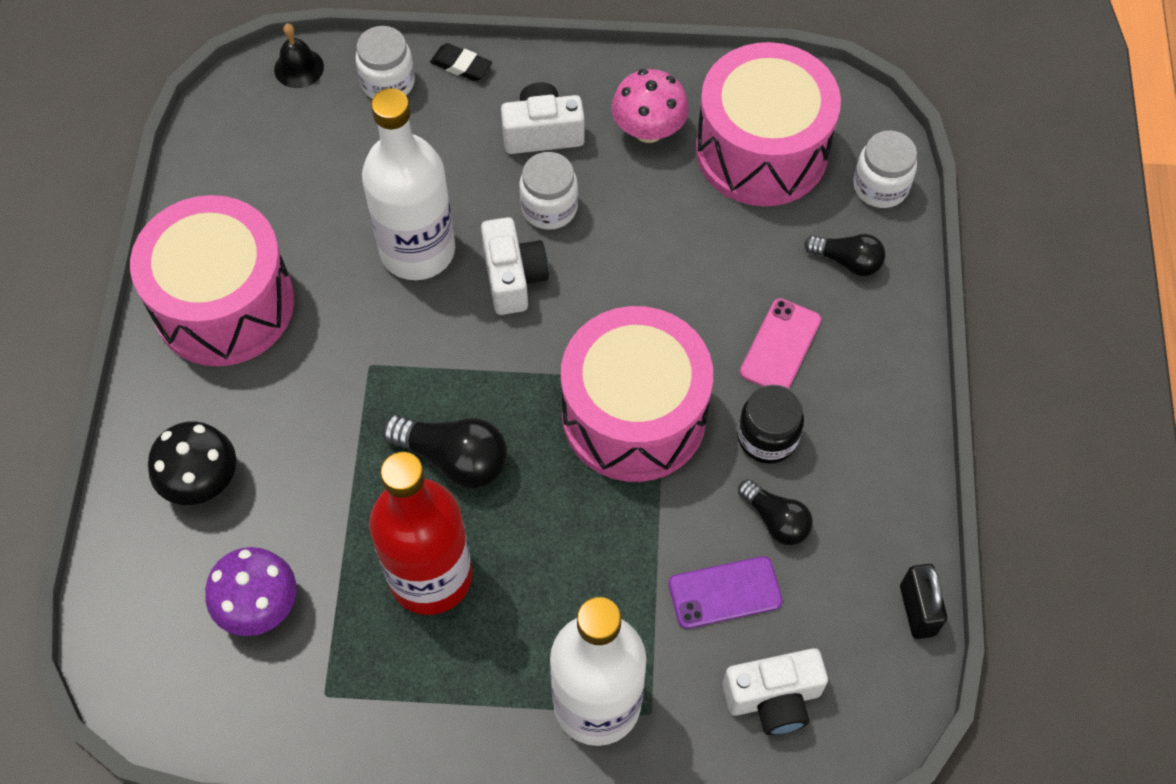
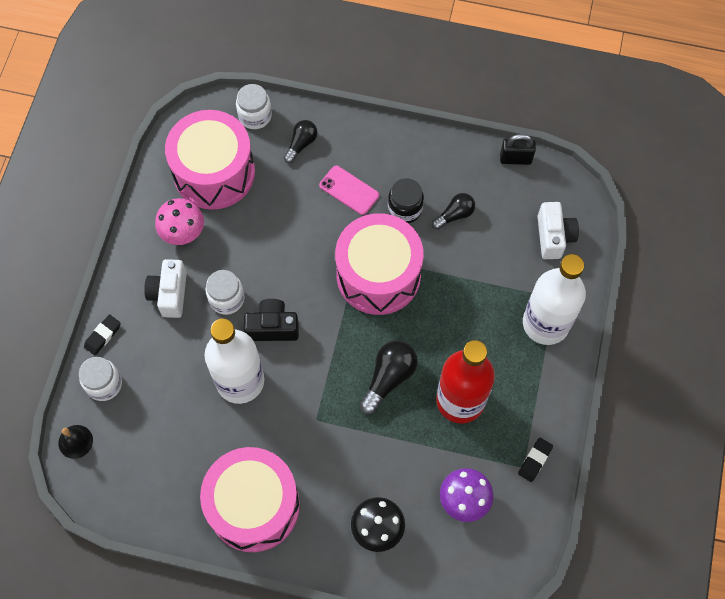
camera: 80 degrees left, 5 degrees up
(338, 713) = (535, 460): none -> black eraser
(513, 278) = (272, 327): white camera -> black camera
(725, 592) = (492, 248): purple phone -> none

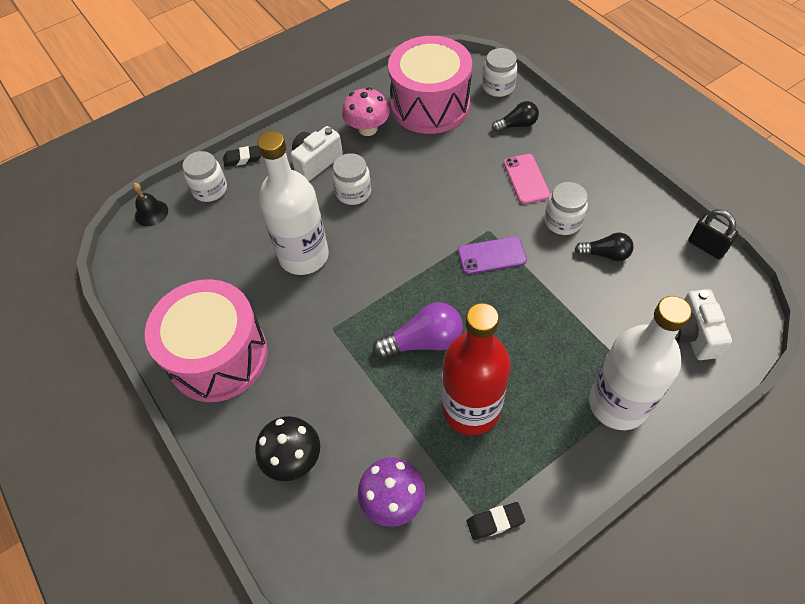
camera: 45 degrees right, 10 degrees down
(272, 327) = (367, 235): black camera -> none
(378, 275) = (491, 255): pink drum -> purple phone
(388, 378) = (424, 341): black light bulb -> purple light bulb
(405, 209) = (562, 221): black jar -> white jar
(553, 237) = (692, 334): white camera -> white camera turned 135 degrees clockwise

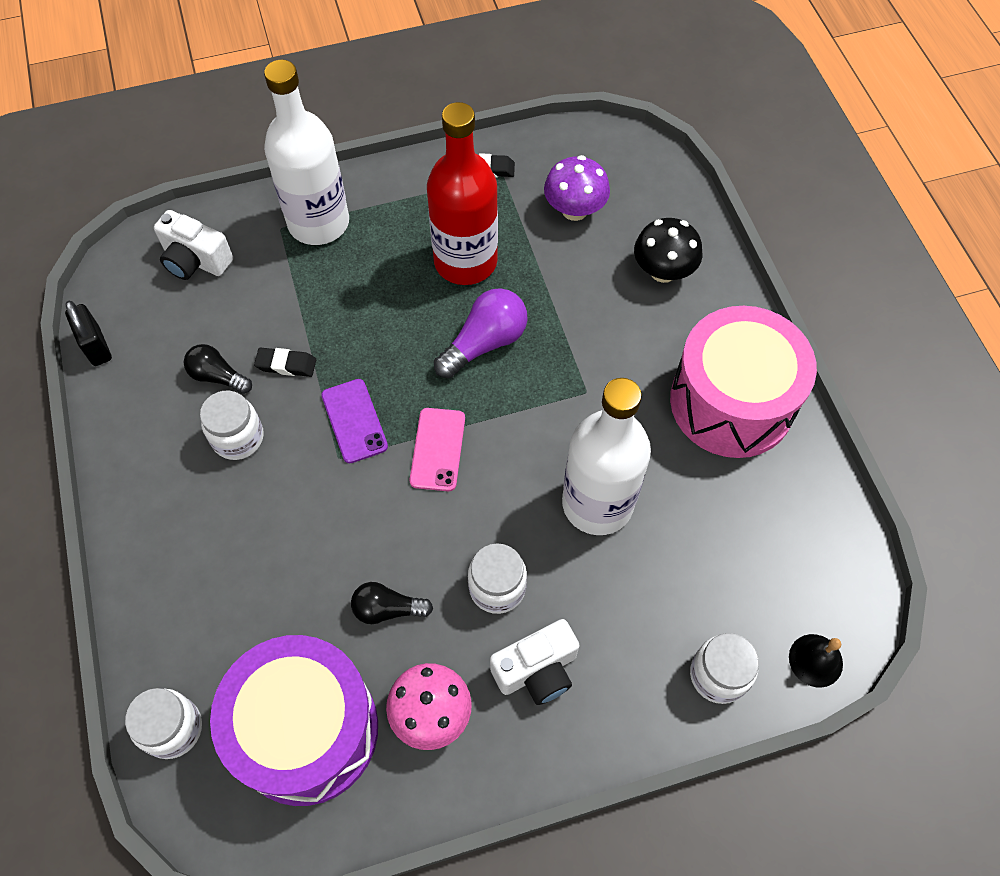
camera: 165 degrees left, 5 degrees up
(243, 158) = (655, 725): black eraser -> black eraser (286, 364)
(424, 341) = (485, 343): purple light bulb -> purple light bulb turned 135 degrees clockwise
(430, 105) = (306, 730): pink drum -> purple drum
(491, 255) = (354, 421): purple phone -> purple phone turned 60 degrees clockwise
(517, 125) = (195, 628): black light bulb -> black light bulb (387, 609)
(526, 179) = (243, 521): pink phone -> pink phone (437, 449)
(692, 334) = (196, 261): white camera -> white camera turned 105 degrees clockwise

